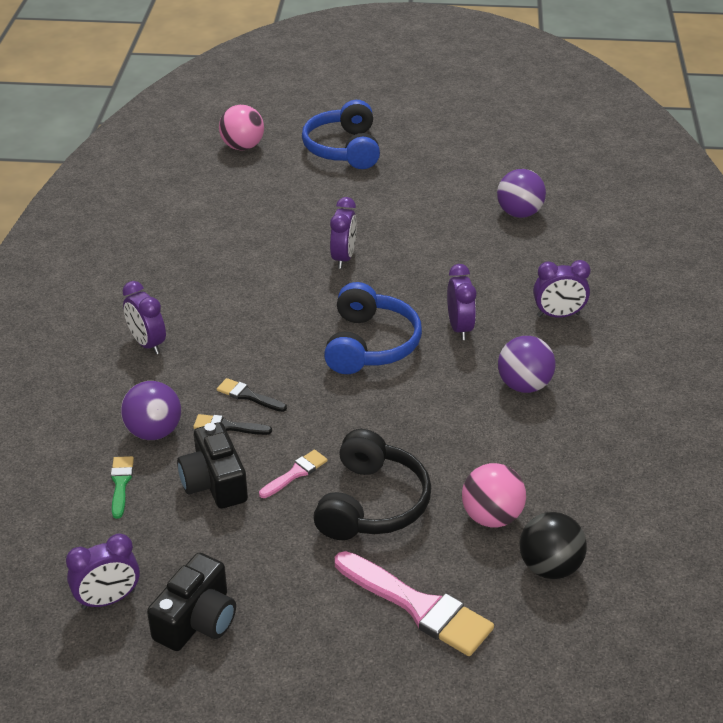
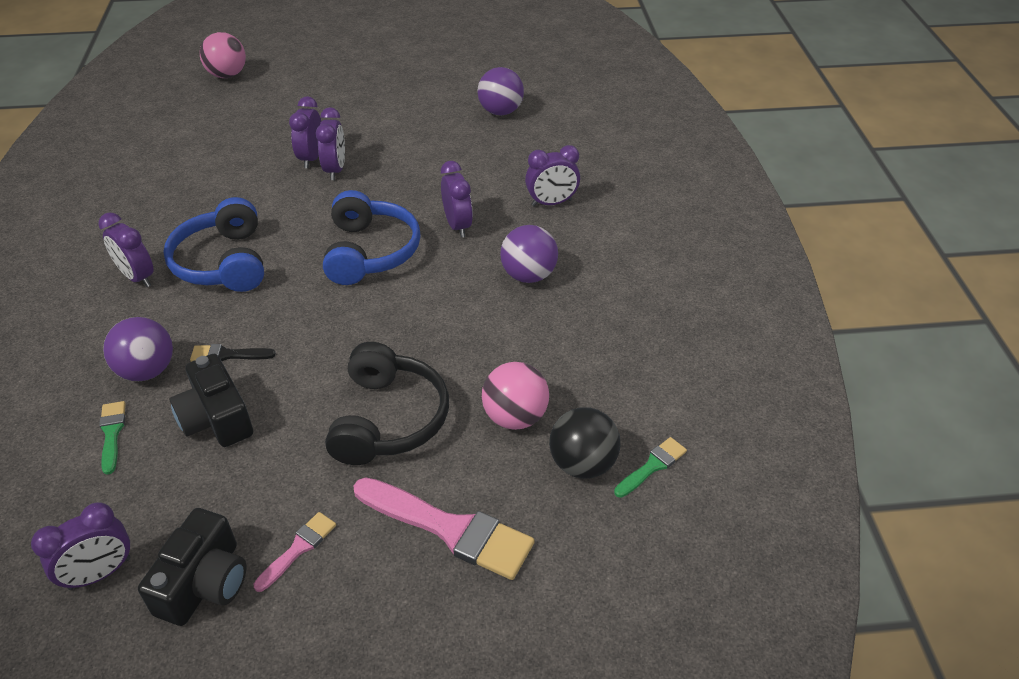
camera: 10 degrees left, 5 degrees up
(248, 396) = (248, 319): black brush -> none
(295, 473) = (304, 397): pink brush -> pink brush (298, 549)
(320, 243) = (311, 158): none -> purple clock
(344, 149) = (326, 68): blue headphones -> blue headphones (223, 262)
(616, 578) = (652, 466): none -> green brush

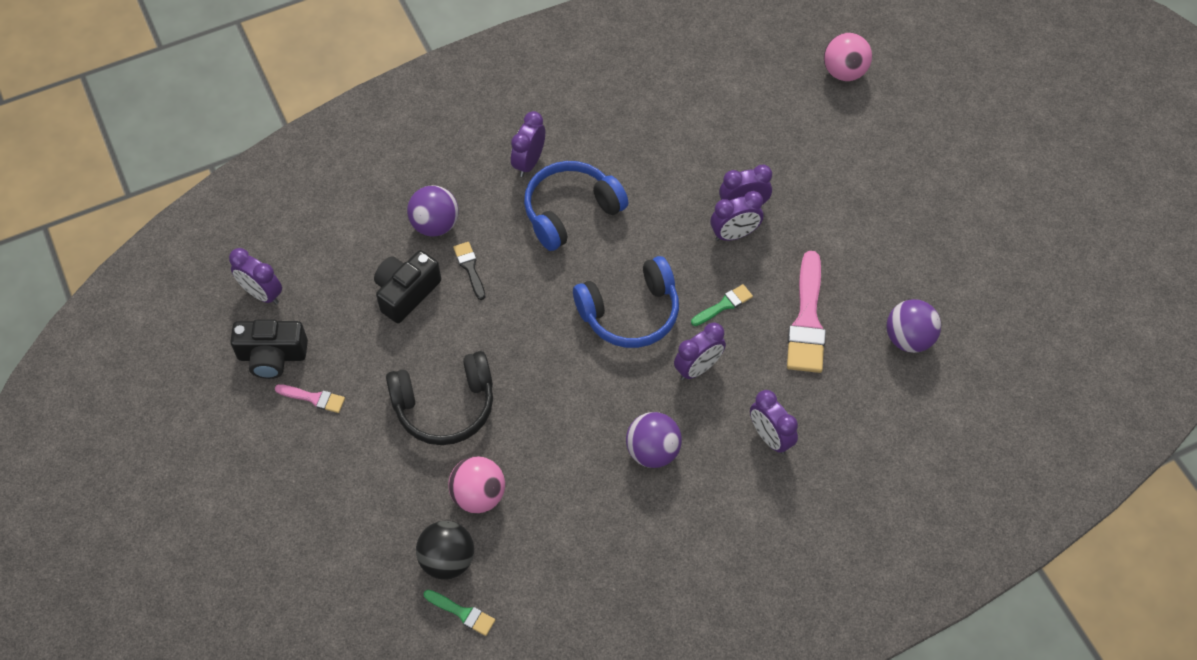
camera: 70 degrees right, 15 degrees up
(112, 433) = (371, 236): green brush -> green brush (724, 305)
(449, 529) = (358, 487): pink brush -> pink brush (807, 320)

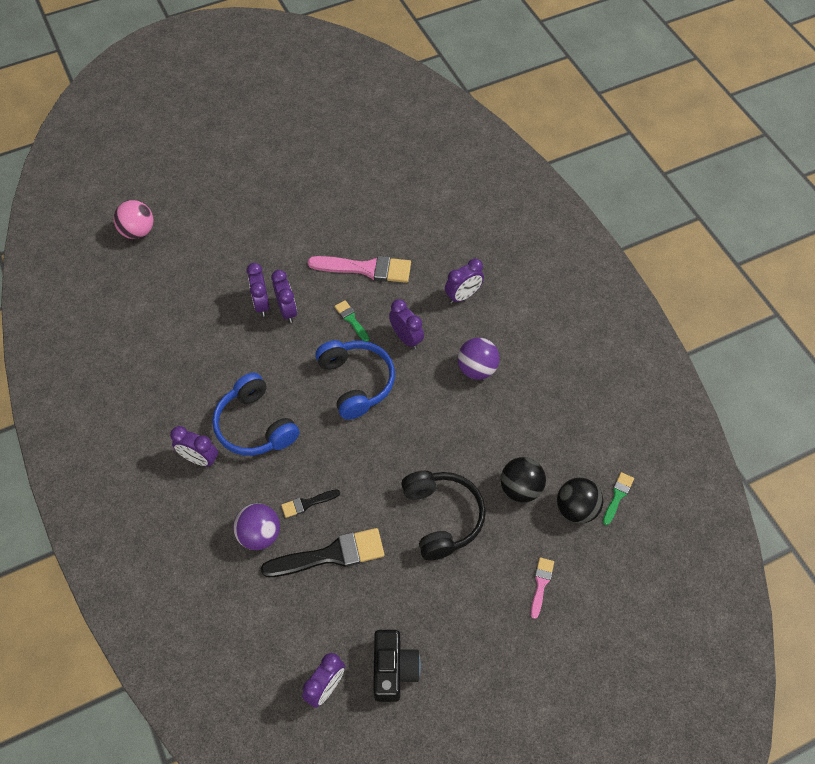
camera: 90 degrees left, 0 degrees up
(313, 398) = (436, 627): pink brush -> pink brush (541, 584)
(406, 293) = (330, 555): black camera -> black brush
(478, 496) = (520, 488): pink ball -> black ball
(908, 339) = (383, 211): purple ball -> none

